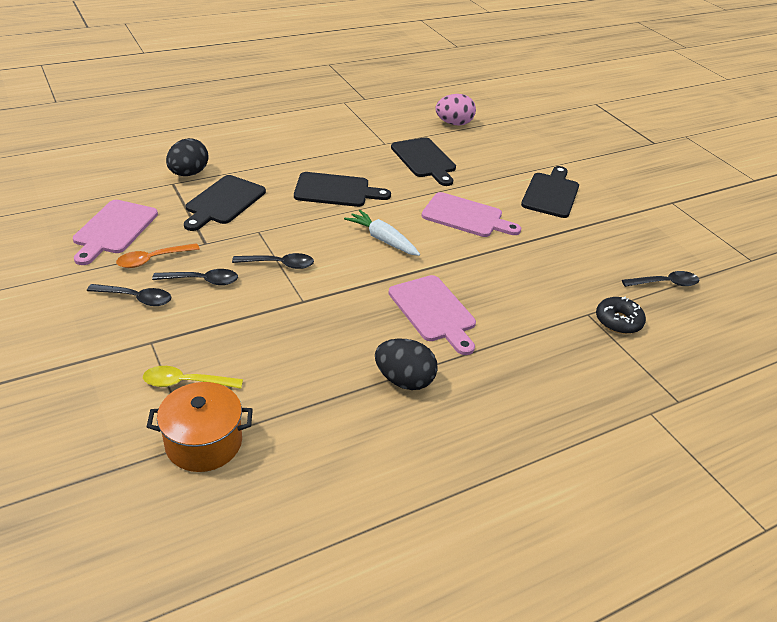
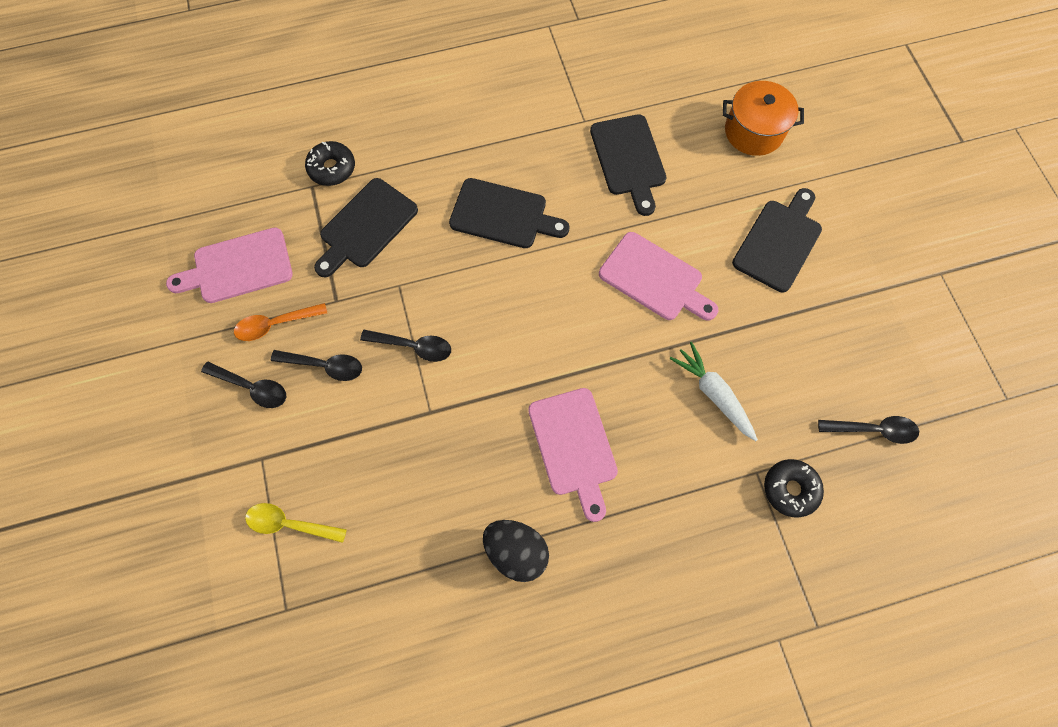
camera: 15 degrees right, 30 degrees up
(114, 229) = (238, 267): pink cutting board -> pink cutting board turned 45 degrees clockwise
(189, 173) = (332, 168): black egg -> black donut
(204, 442) = (297, 610): orange pot -> orange pot (753, 131)
(382, 239) = (541, 314): white carrot -> white carrot (713, 394)
(454, 123) = (687, 81): pink egg -> none

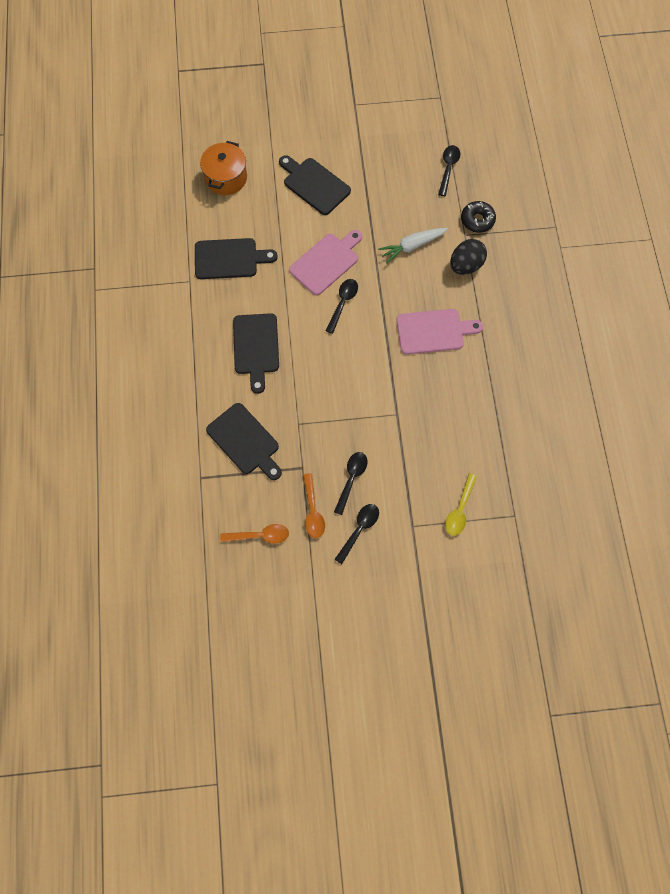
camera: 80 degrees left, 0 degrees up
(238, 267) = (260, 535): pink cutting board -> orange spoon
(332, 168) = (188, 461): black donut -> none
(413, 346) = (347, 419): black spoon -> black spoon (343, 303)
(503, 215) = (256, 347): black cutting board -> black cutting board turned 150 degrees clockwise
(516, 551) = (495, 375): black egg -> black egg (465, 265)

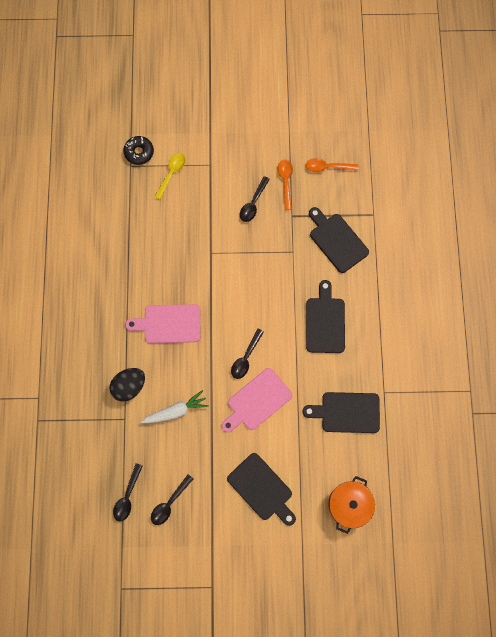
camera: 175 degrees left, 5 degrees up
(359, 530) = (251, 165): black spoon -> black spoon (169, 503)
(477, 220) = (109, 434): black donut -> black donut (139, 152)

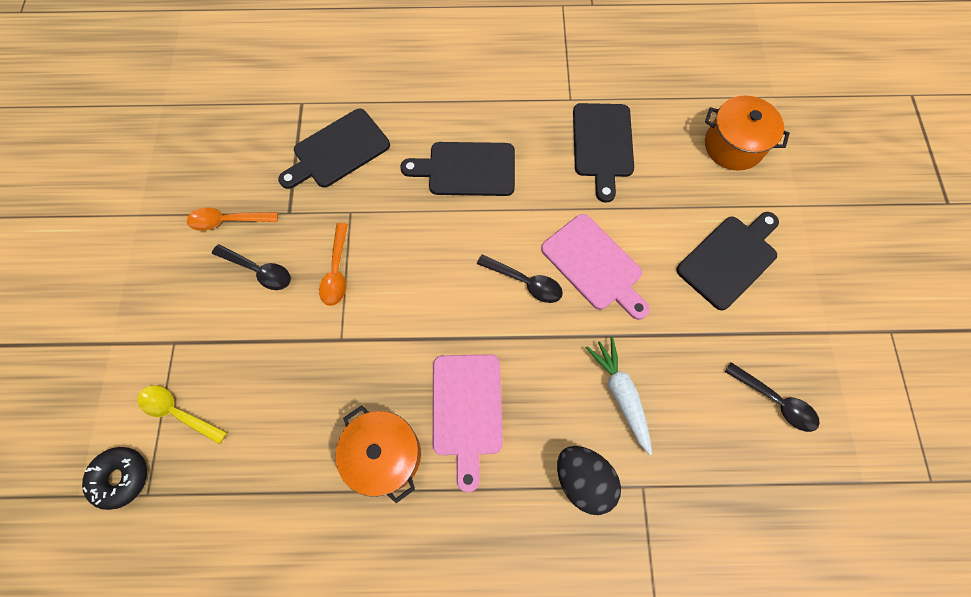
camera: 90 degrees left, 5 degrees down
(127, 496) = (777, 475): black spoon -> none
(146, 281) = (385, 455): none -> orange pot
(327, 167) = (213, 161): orange spoon -> orange spoon (337, 271)

